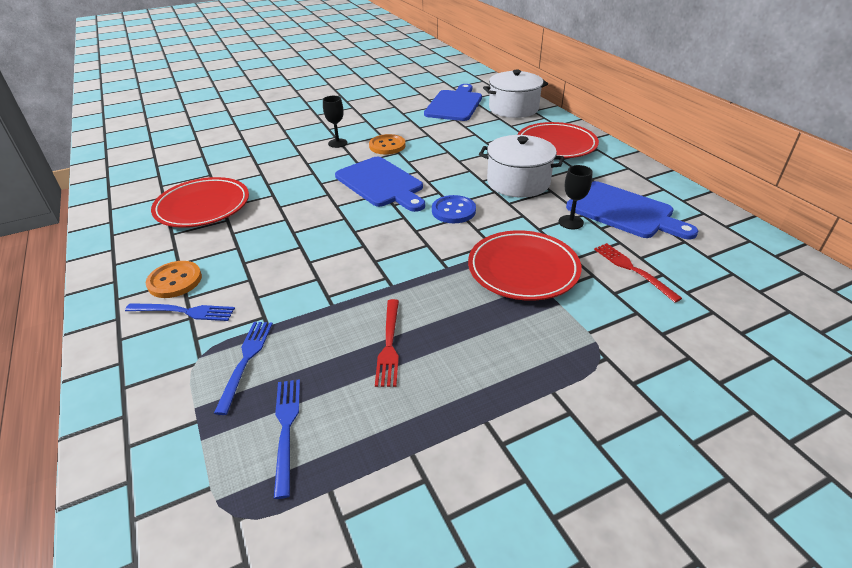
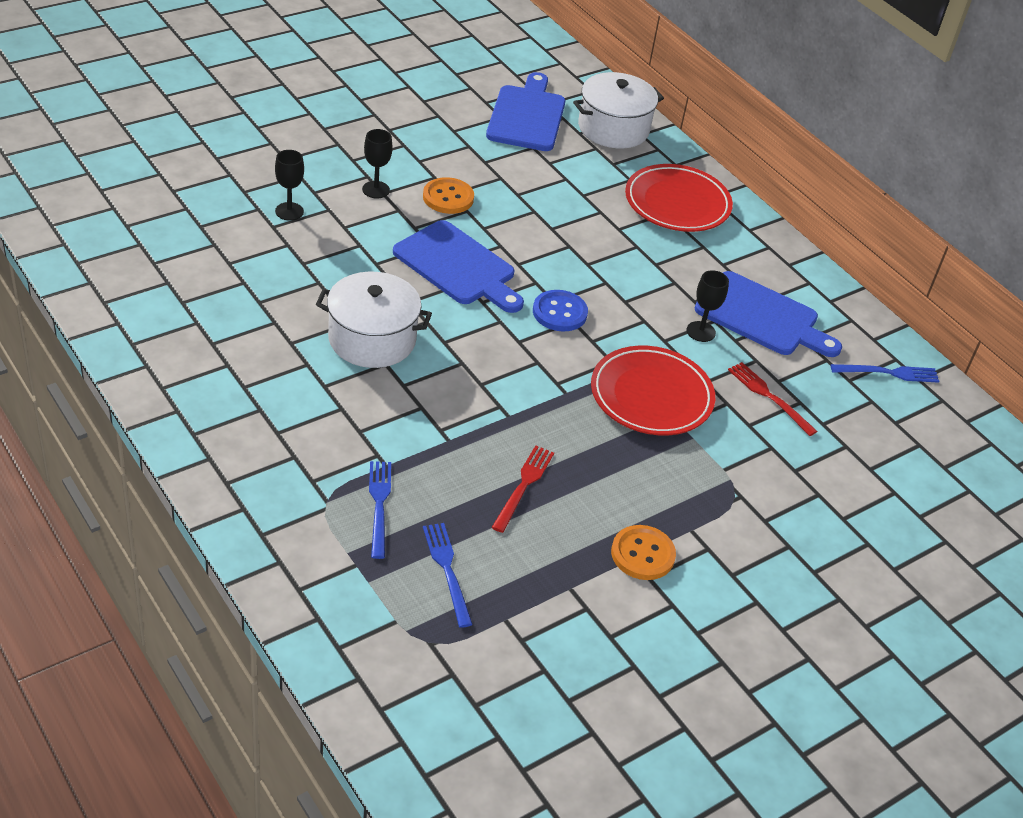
camera: 15 degrees left, 5 degrees up
(175, 281) = (252, 410): orange button -> orange button (642, 554)
(184, 312) = (284, 450): blue fork -> blue fork (889, 373)
(203, 207) = (232, 300): red plate -> none
(272, 156) = (289, 211): none -> black goblet
(389, 345) = (524, 485): red fork -> red fork turned 150 degrees counterclockwise
(518, 182) = (633, 268): white pot -> white pot (372, 339)

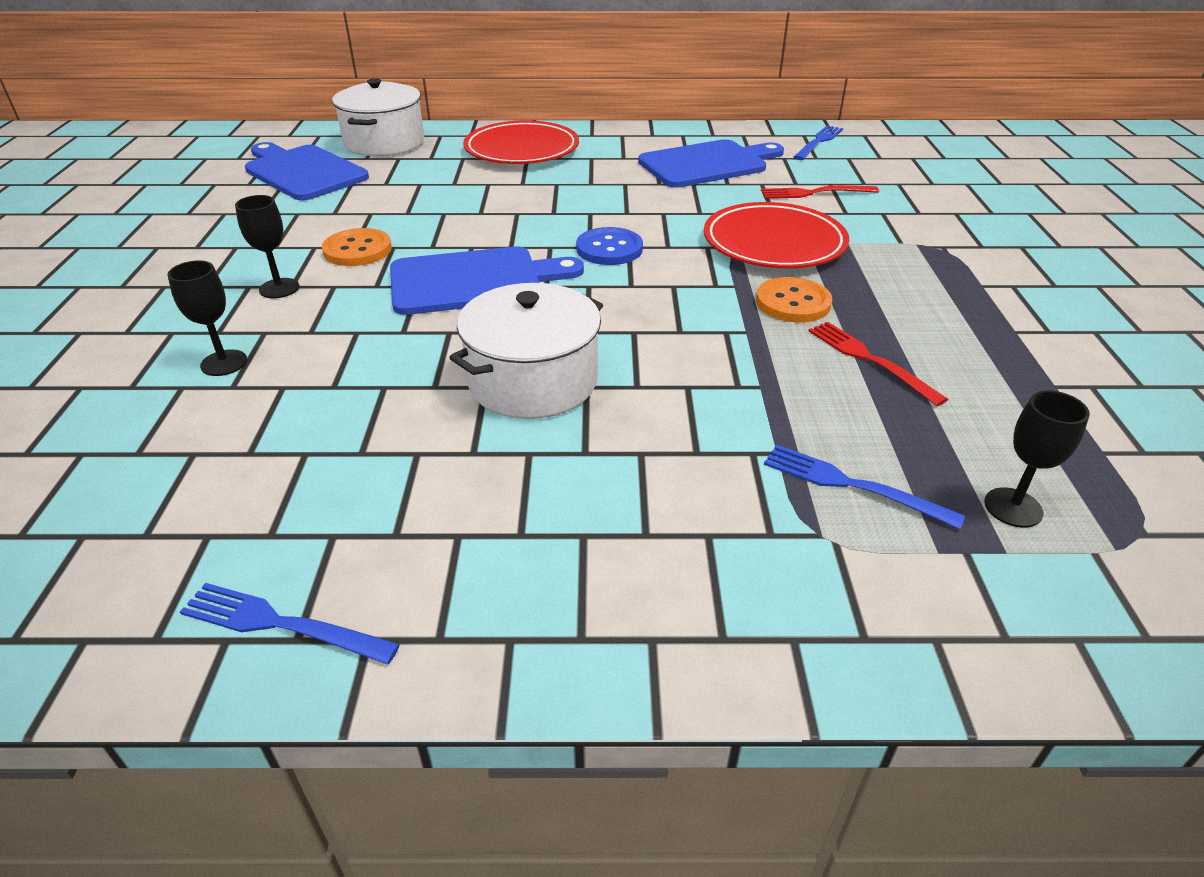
camera: 50 degrees left, 5 degrees down
(447, 570) = (1001, 468): blue fork -> blue fork (281, 624)
(642, 554) = (1011, 323): orange button -> orange button (793, 303)
(700, 331) = (703, 193): black goblet -> black goblet (1013, 507)

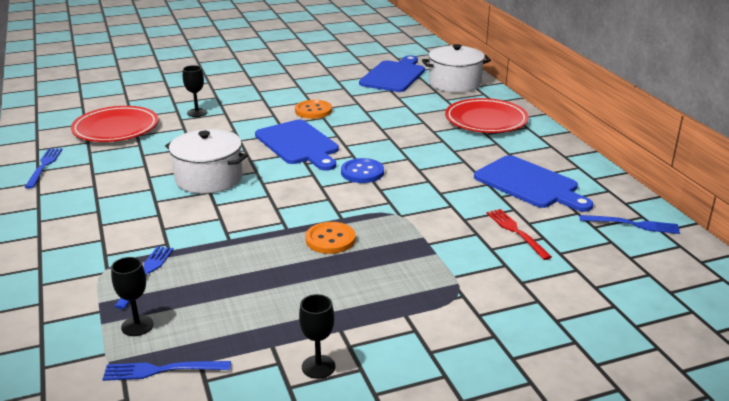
camera: 70 degrees right, 10 degrees down
(279, 288) = (264, 105): black goblet -> black goblet (318, 367)
(774, 243) = (412, 224): red plate -> red plate (116, 129)
(869, 360) = (272, 272): red fork -> none
(1129, 490) = (162, 370): none -> blue fork

